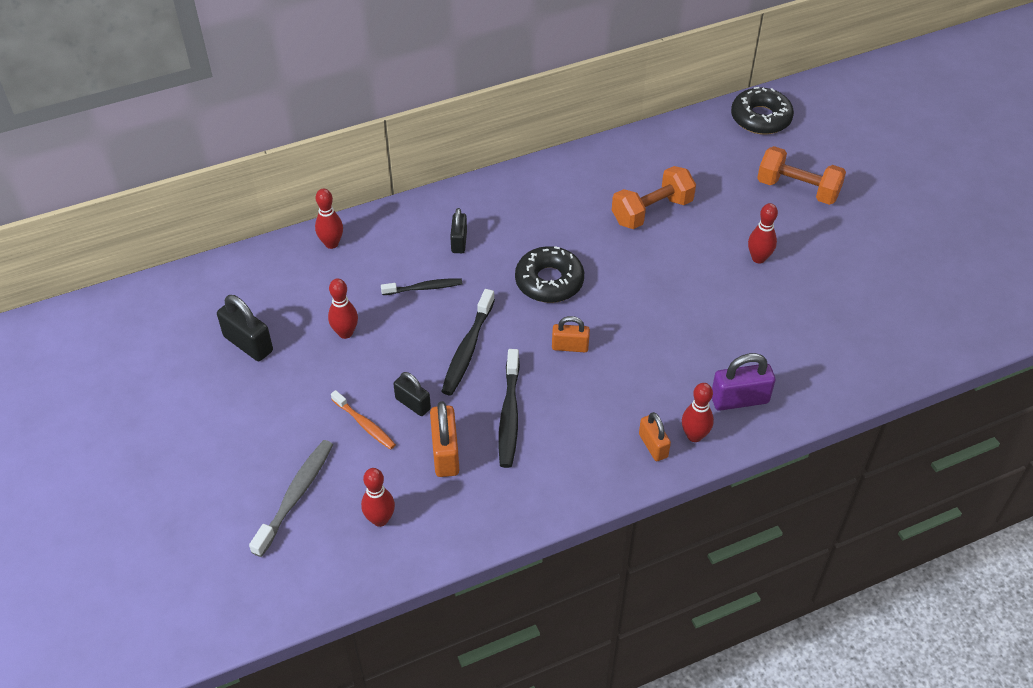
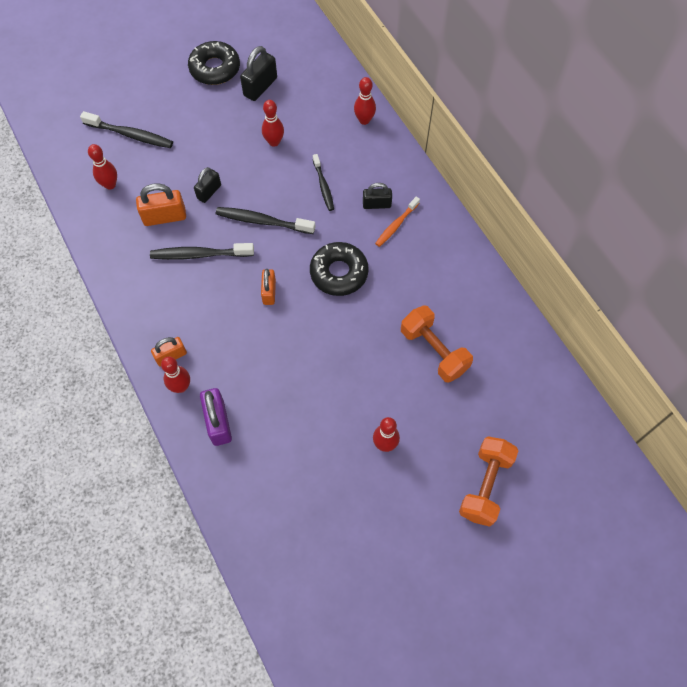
camera: 85 degrees right, 15 degrees up
(296, 495) = (130, 135): grey toothbrush -> black toothbrush
(364, 424) = (190, 165): orange toothbrush -> orange toothbrush (396, 225)
(760, 118) = (587, 453): black donut -> black donut (215, 68)

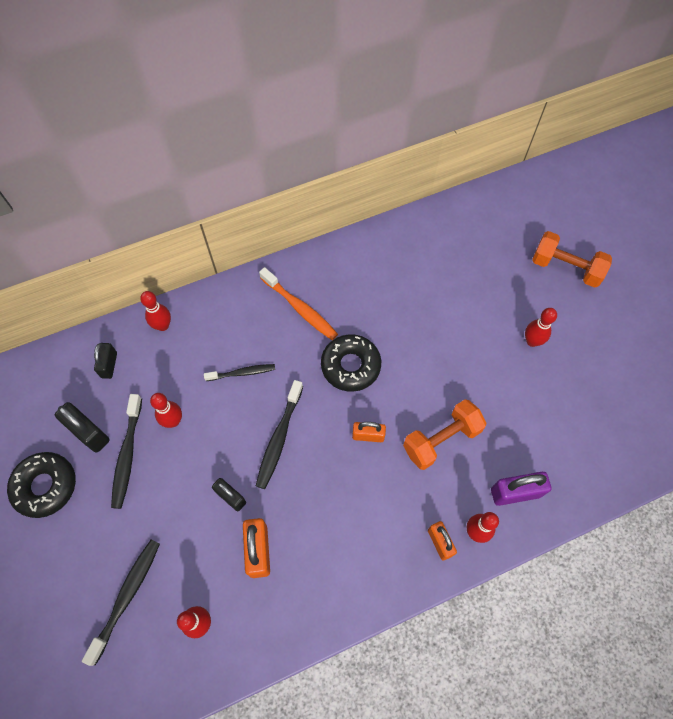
camera: 85 degrees left, 0 degrees up
(199, 254) = (314, 509): black toothbrush -> black toothbrush (127, 455)
(376, 204) = (273, 324): black padlock -> black padlock (109, 365)
(396, 225) = (300, 308): orange toothbrush -> orange toothbrush, size x1.53
(434, 351) = (440, 291): orange dumbbell -> orange dumbbell (441, 440)

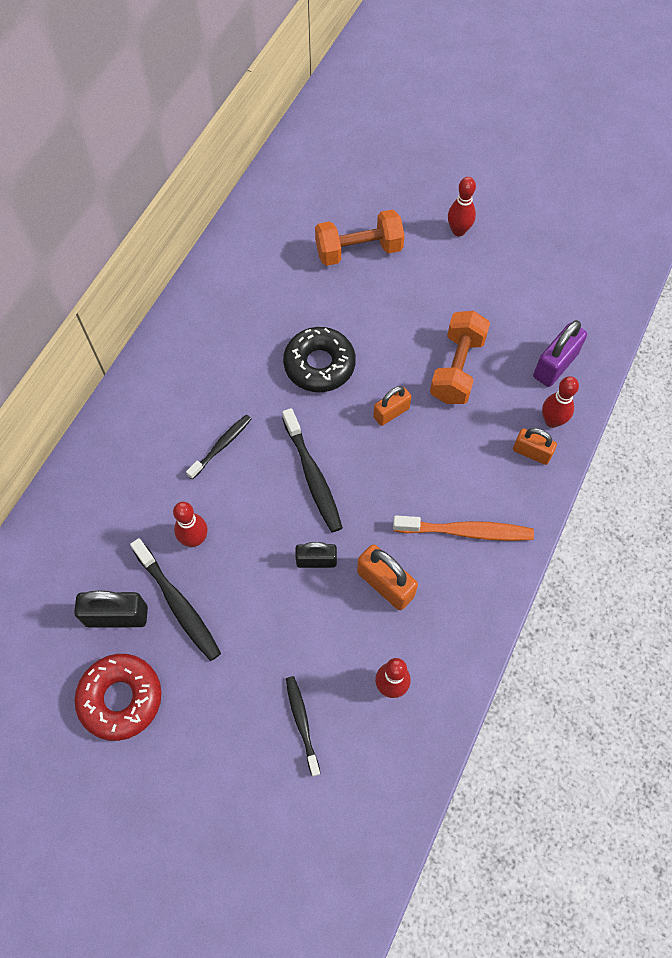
camera: 40 degrees left, 0 degrees up
(45, 486) = (121, 698): black donut -> red donut
(109, 365) = (75, 539): black padlock -> none
(127, 596) = (302, 722): black toothbrush -> black toothbrush, size x0.65
(163, 325) = (96, 462): red bowling pin -> none
(300, 308) = (222, 348): orange toothbrush -> orange toothbrush (466, 531)
(565, 268) = (431, 148): orange dumbbell -> orange dumbbell (358, 250)

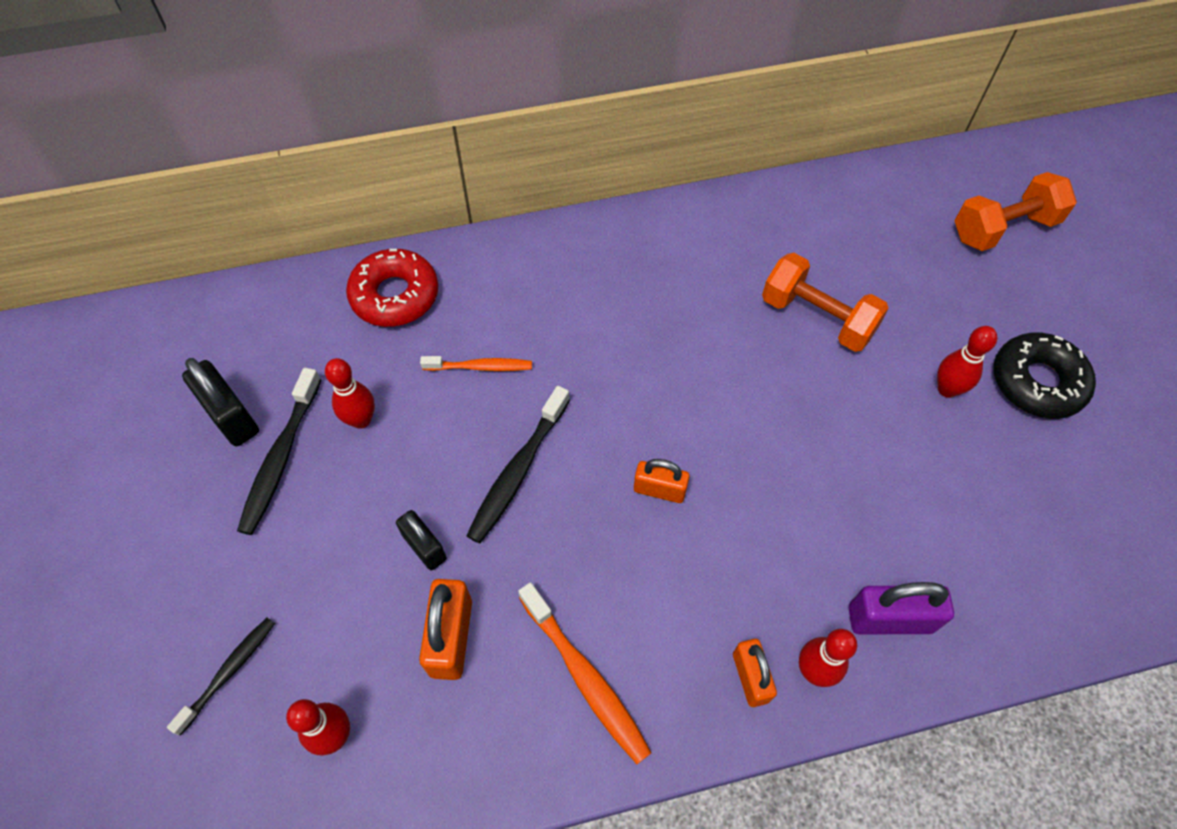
camera: 50 degrees right, 5 degrees down
(121, 698) = (148, 483): red donut -> red donut (395, 295)
(221, 446) = (480, 367): black toothbrush -> orange toothbrush
(319, 365) = (650, 382): black donut -> black donut (1037, 382)
(457, 368) = (777, 515): orange dumbbell -> orange dumbbell (1003, 229)

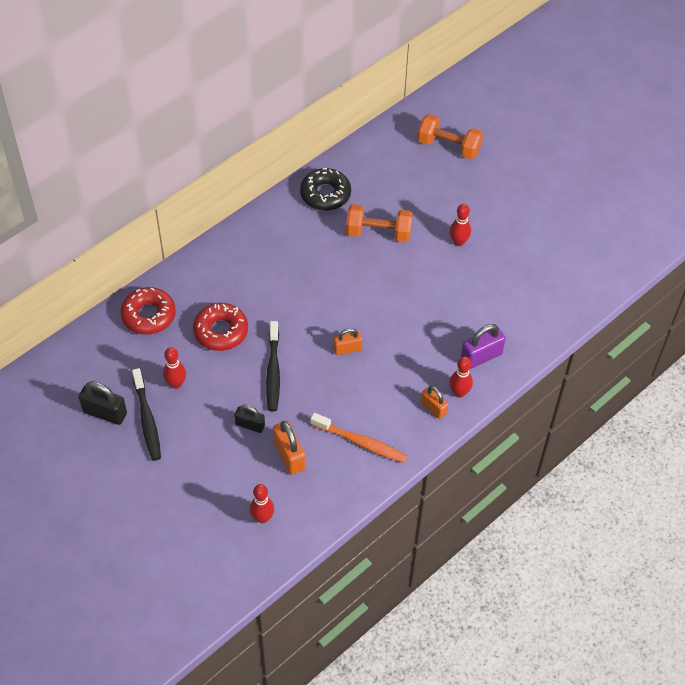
camera: 30 degrees left, 5 degrees down
(229, 672) = (194, 518): black toothbrush -> none
(480, 367) = (221, 331): orange toothbrush -> red donut
(1003, 229) = (448, 146): orange dumbbell -> orange dumbbell turned 75 degrees clockwise
(1037, 382) = (499, 220): black donut -> black donut (325, 194)

